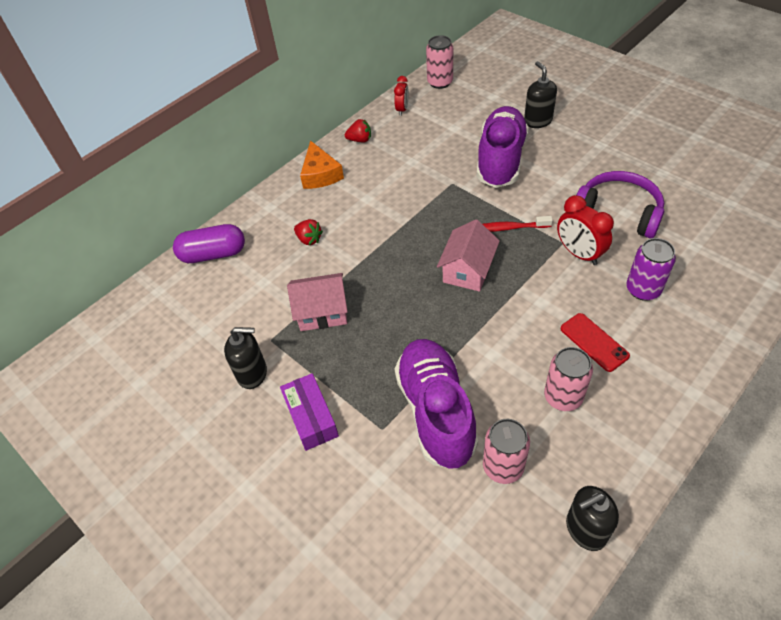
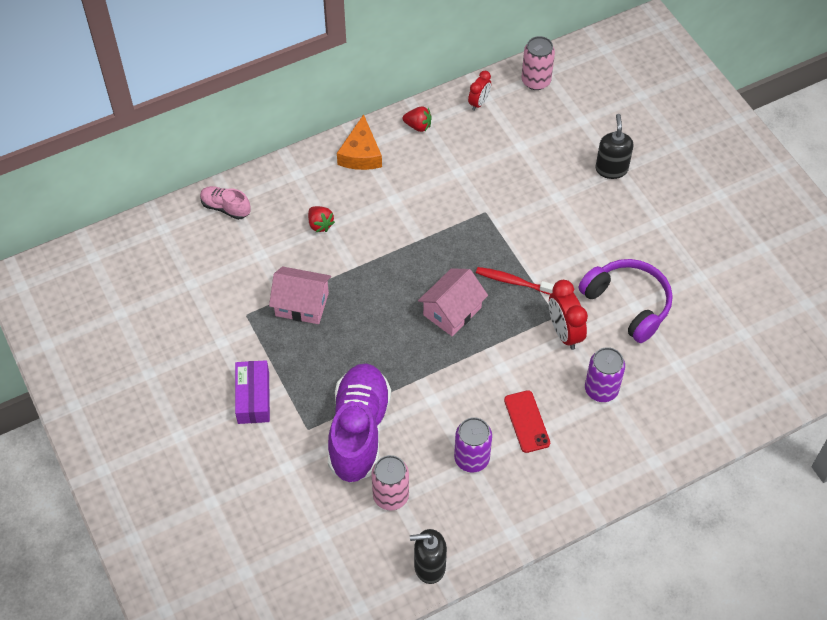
camera: 15 degrees right, 5 degrees up
(213, 254) = (225, 208): purple capsule -> pink shoe
(252, 373) = (219, 340): black soap dispenser -> none
(500, 160) = (547, 203): purple shoe -> none
(563, 397) = (471, 458): pink can -> purple can

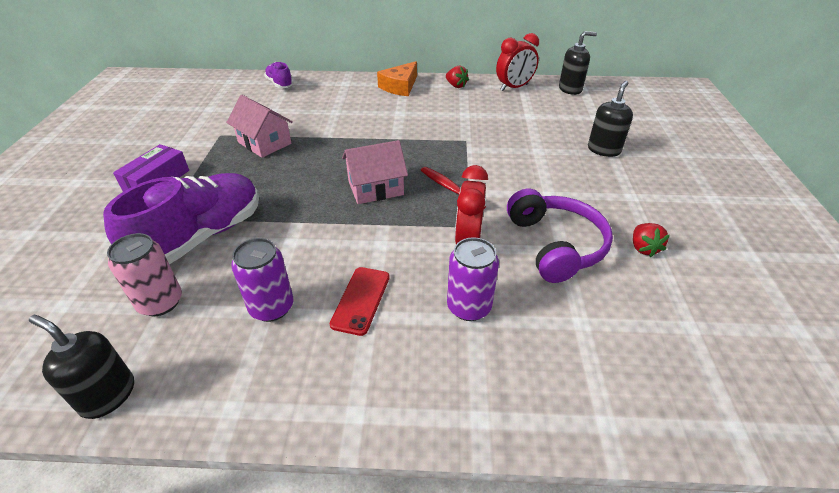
camera: 30 degrees right, 15 degrees down
(225, 208) = (280, 84): pink shoe -> purple shoe
(320, 224) = (331, 109): red strawberry -> red strawberry (643, 248)
(479, 103) = (514, 87): red clock -> red clock, size x1.61
(536, 81) = (570, 89): pink can -> black soap dispenser

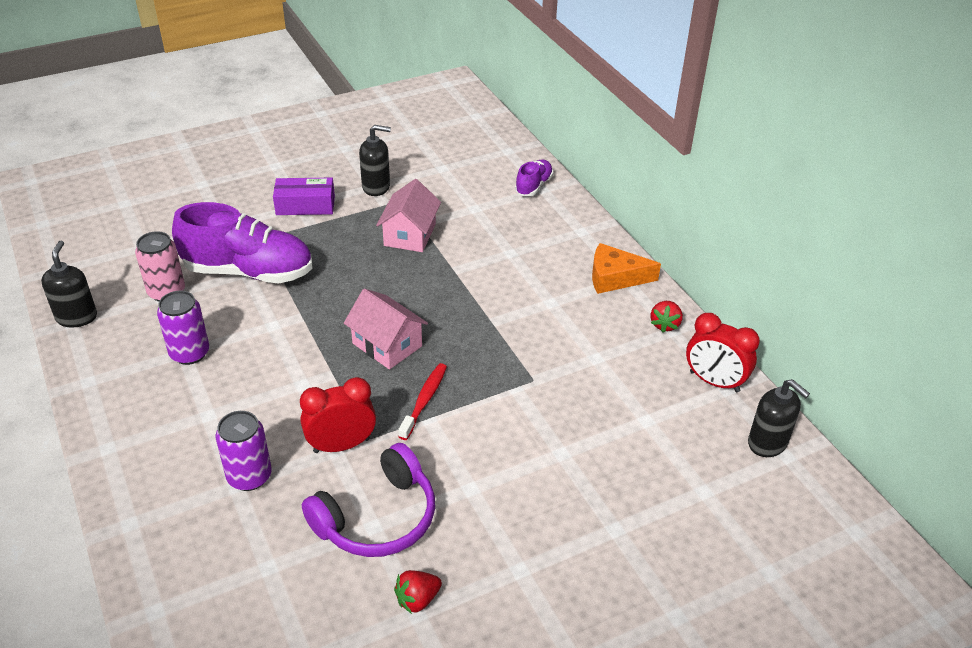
camera: 60 degrees right, 0 degrees up
(361, 300) = (223, 402): red phone -> none
(603, 150) = (615, 519): black soap dispenser -> black soap dispenser (376, 187)

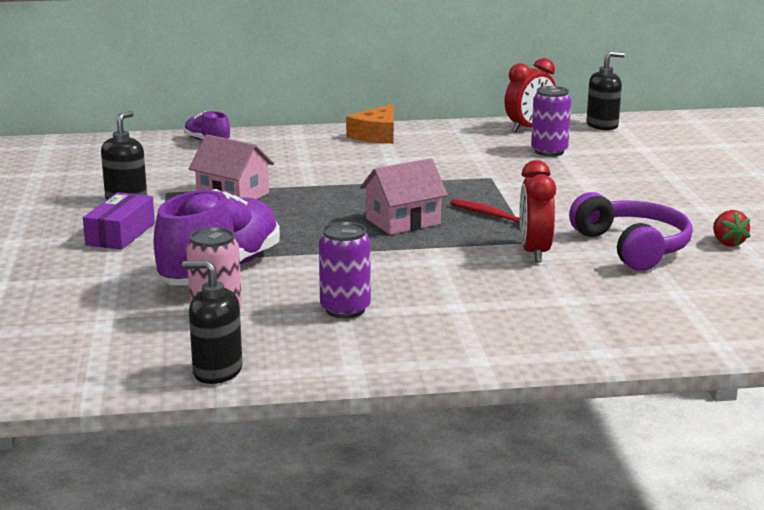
camera: 70 degrees left, 20 degrees down
(249, 476) = (558, 293): purple can -> purple can (549, 151)
(665, 324) = (451, 130): red strawberry -> none

